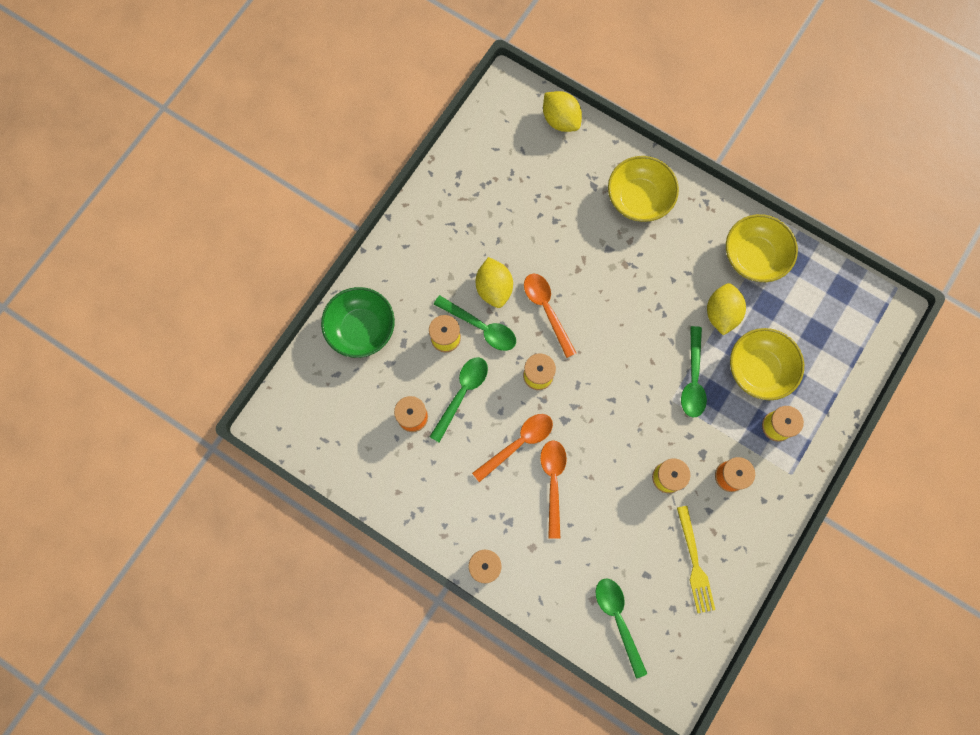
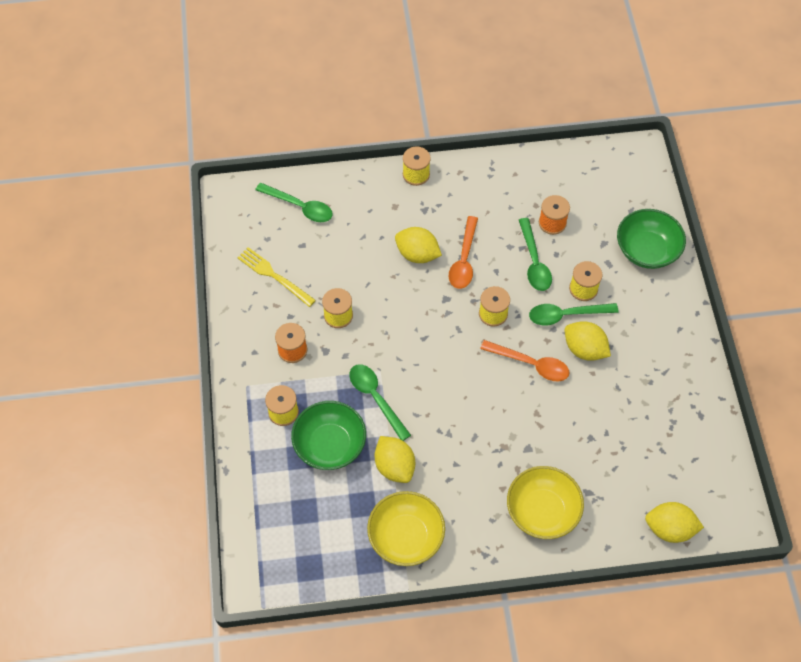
camera: 140 degrees right, 15 degrees down
(553, 481) = (417, 254): orange spoon -> yellow lemon
(759, 369) = (330, 445): yellow bowl -> green bowl

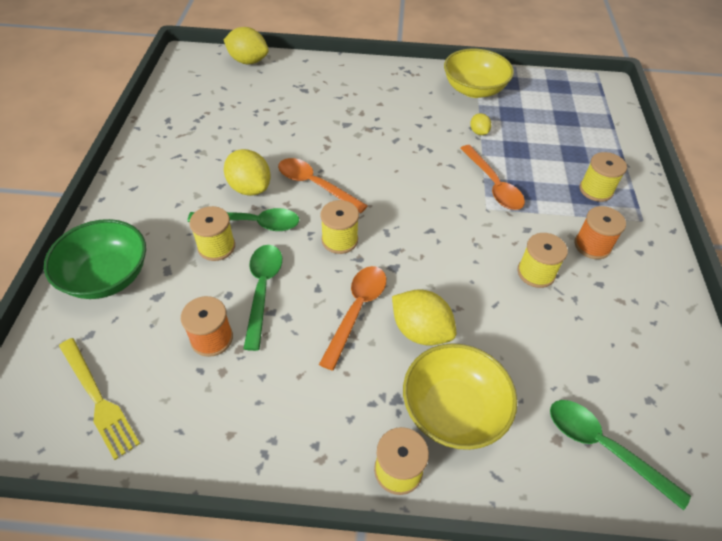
camera: 170 degrees left, 10 degrees down
(274, 276) = (630, 340): yellow fork -> yellow fork (98, 399)
(330, 445) = (543, 157): green bowl -> none
(375, 398) = (493, 185): green spoon -> orange spoon
(394, 466) = (478, 132): yellow lemon -> yellow lemon, size x0.52
(542, 511) = (350, 86): yellow bowl -> yellow bowl (453, 410)

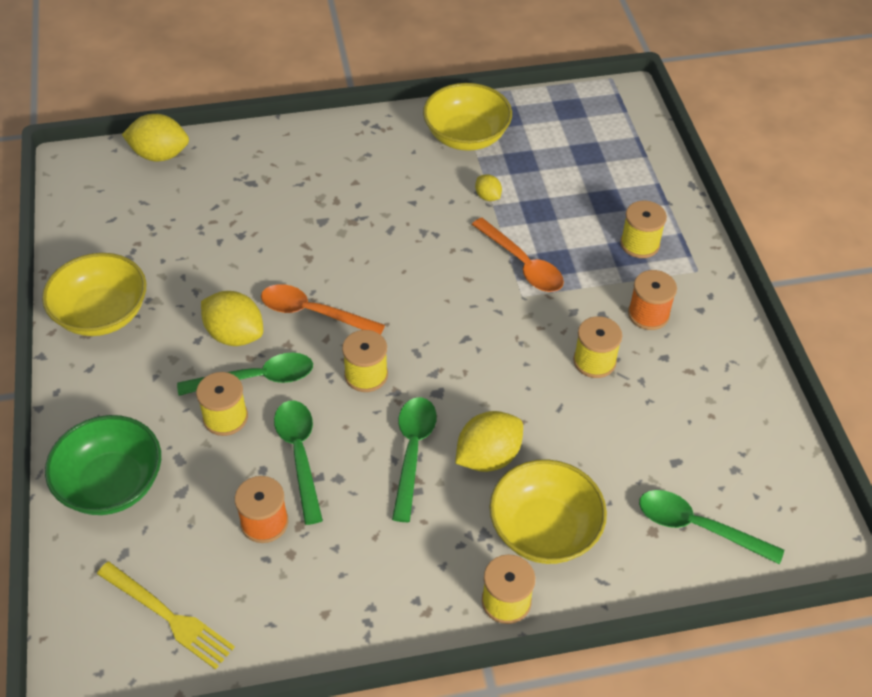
camera: 15 degrees left, 0 degrees up
(160, 153) = (102, 314): none -> yellow bowl
(357, 310) = (412, 451): orange spoon -> green spoon
(420, 331) = (488, 457): yellow lemon -> yellow lemon turned 60 degrees counterclockwise

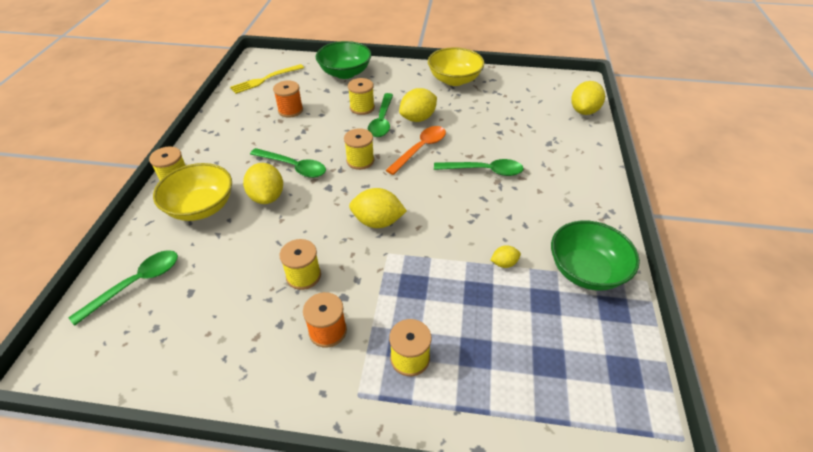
camera: 110 degrees right, 5 degrees down
(299, 454) = (322, 127): green spoon -> green spoon (484, 171)
(466, 136) = (586, 270): yellow bowl -> green bowl
(477, 319) = (378, 222): none -> yellow lemon
(523, 264) = (419, 263): orange spoon -> none

